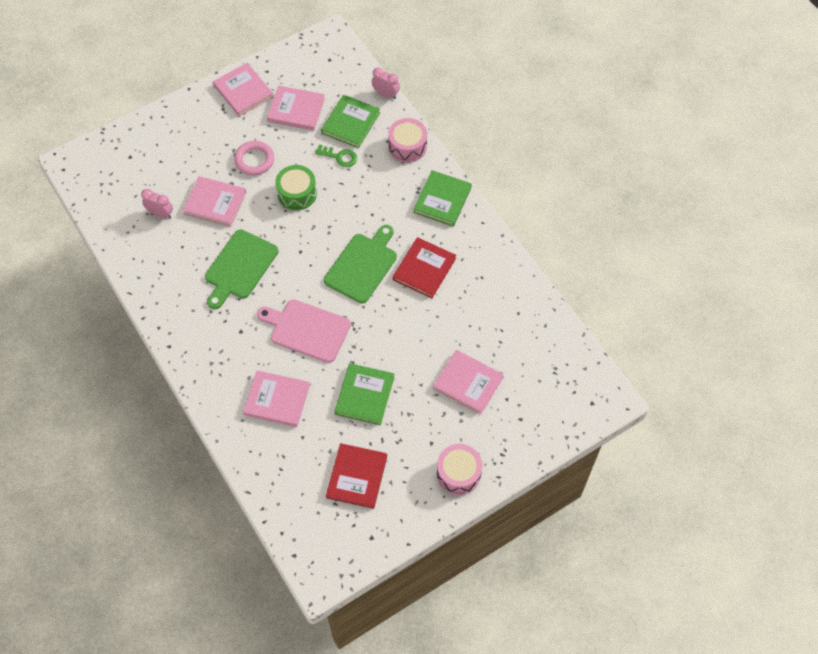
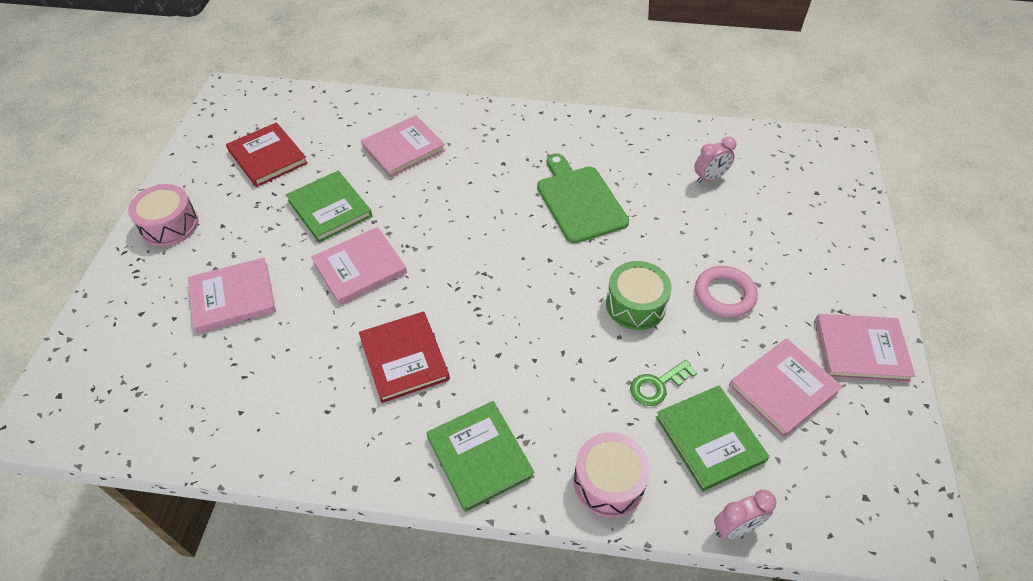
camera: 130 degrees right, 10 degrees down
(215, 203) = (686, 226): pink book -> pink book (360, 268)
(307, 330) = (449, 209): pink cutting board -> none
(362, 265) = (473, 302): green cutting board -> none

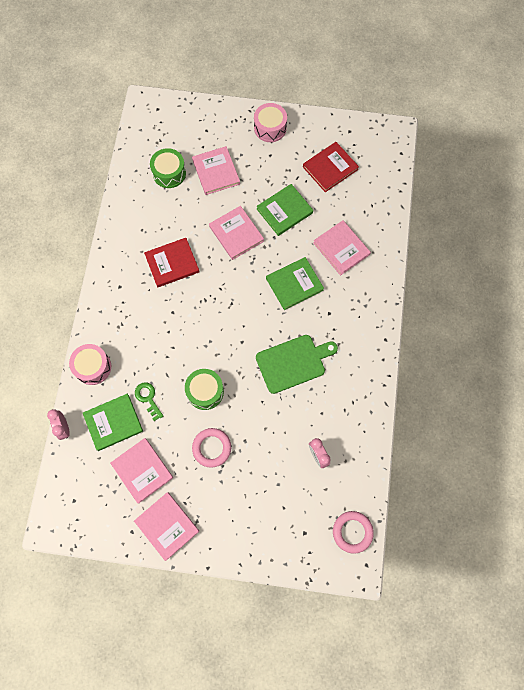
camera: 90 degrees right, 20 degrees up
(215, 369) = (169, 173): none -> green drum
(480, 456) = (111, 304): green book -> green book (294, 284)
(800, 148) = (352, 532): none -> pink ring
(861, 350) = (167, 526): pink book -> pink book turned 45 degrees counterclockwise

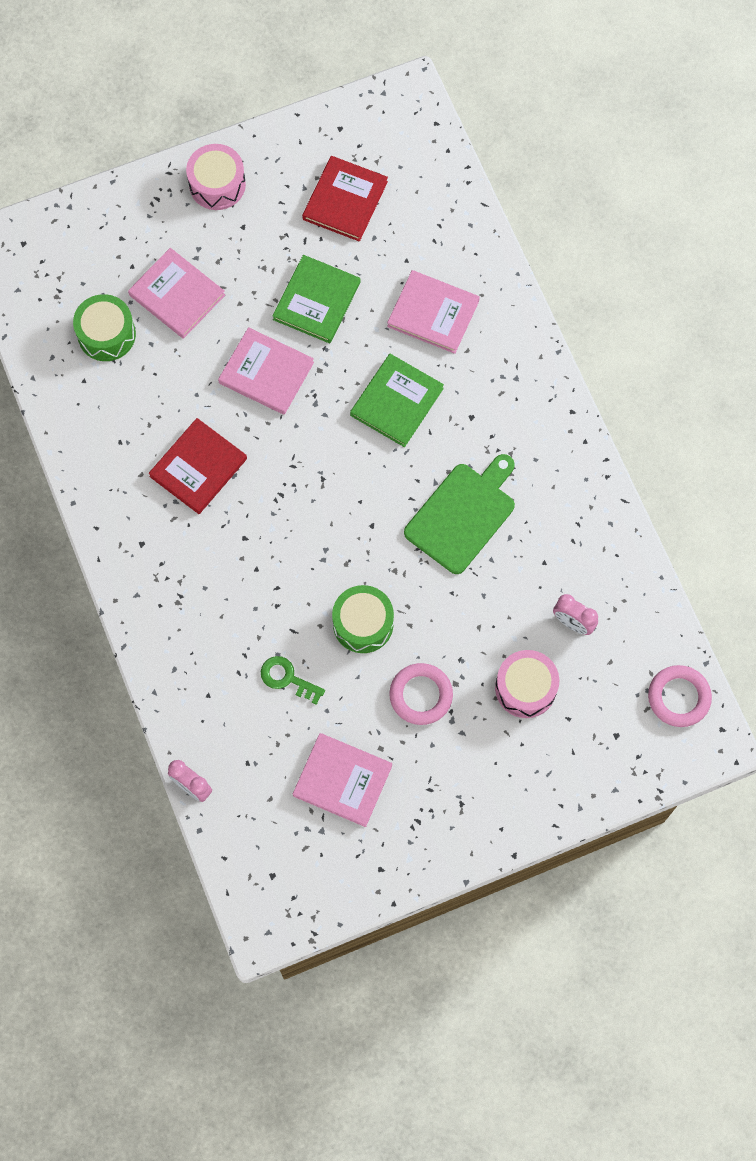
camera: 30 degrees left, 0 degrees up
(93, 367) = (178, 679): pink drum -> pink drum (525, 688)
(113, 422) = (259, 739): green book -> none
(167, 526) = (424, 833): pink book -> none

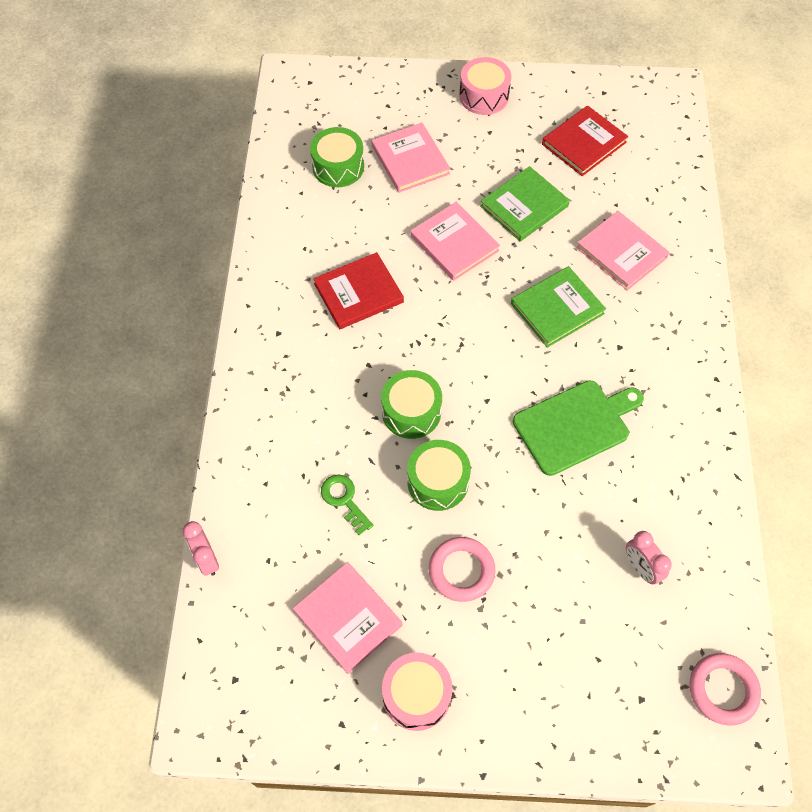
camera: 25 degrees right, 10 degrees down
(307, 567) = (411, 411): none -> green drum
(525, 688) = (567, 609): pink drum -> pink drum (416, 695)

